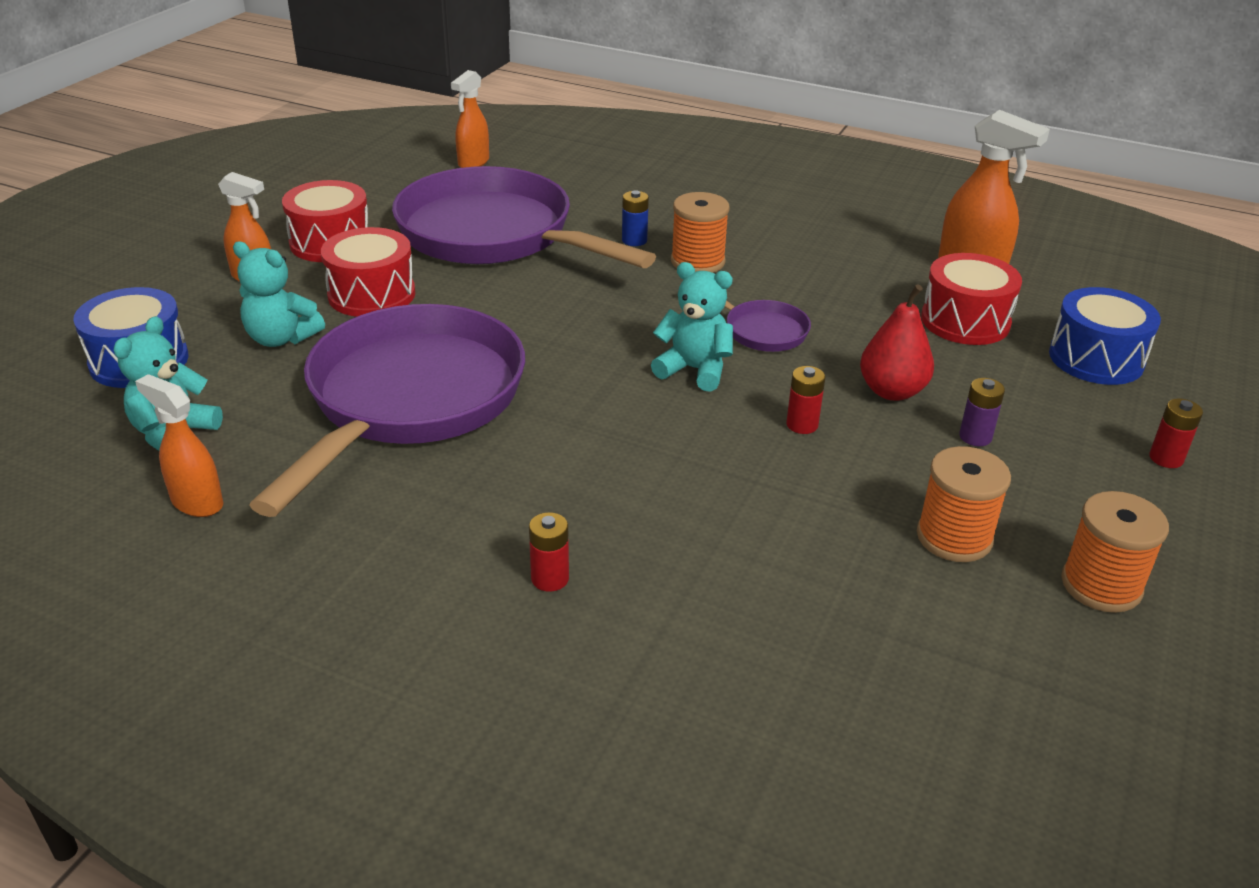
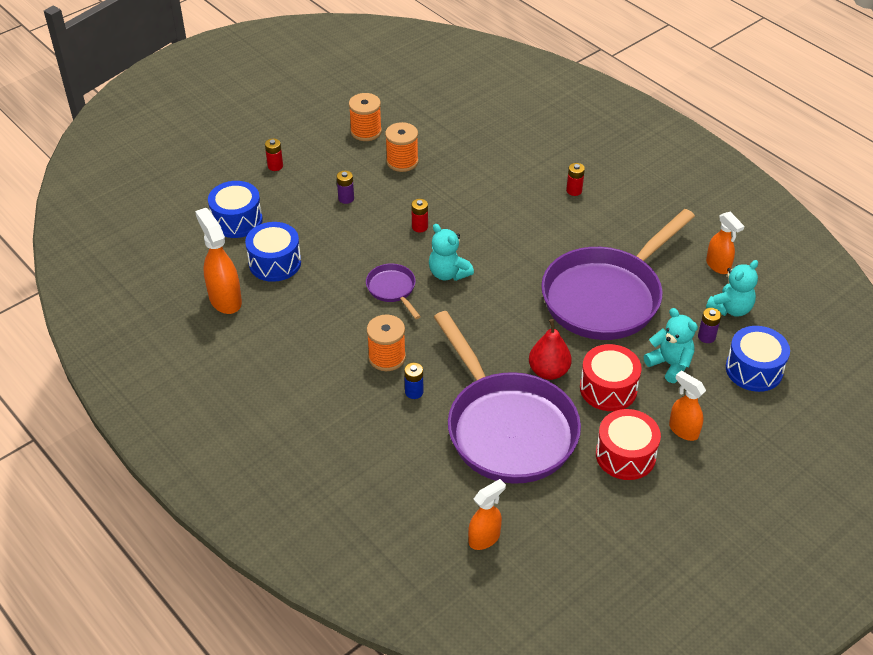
camera: 155 degrees left, 10 degrees up
(220, 385) = (706, 337): none -> purple battery
(892, 391) = (359, 232): red pear -> red pear (548, 371)
(965, 321) = (275, 263): red drum -> blue drum

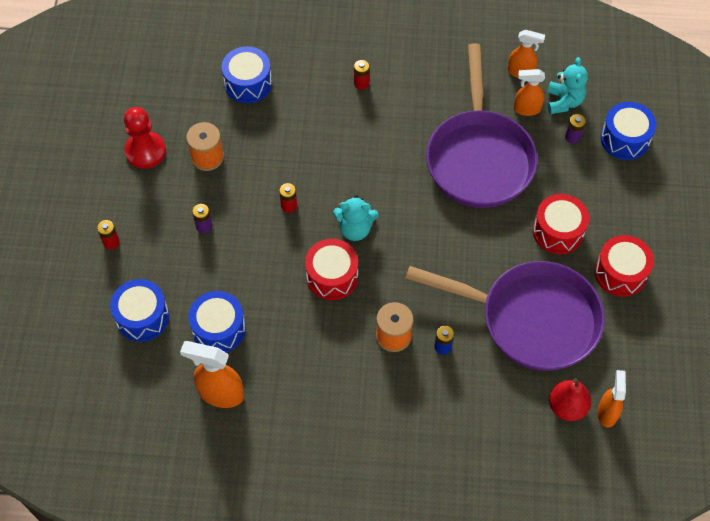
camera: 45 degrees left, 15 degrees up
(366, 131) = (145, 151): orange spool -> red pawn
(392, 289) = (332, 276): purple pan -> red drum
(489, 138) = (248, 83): none -> blue drum
(548, 371) = (508, 251): red pear -> red pear (567, 407)
(670, 364) = (574, 179): turquoise teddy bear -> none
(683, 430) = (632, 223): orange spray bottle -> orange spray bottle (526, 109)

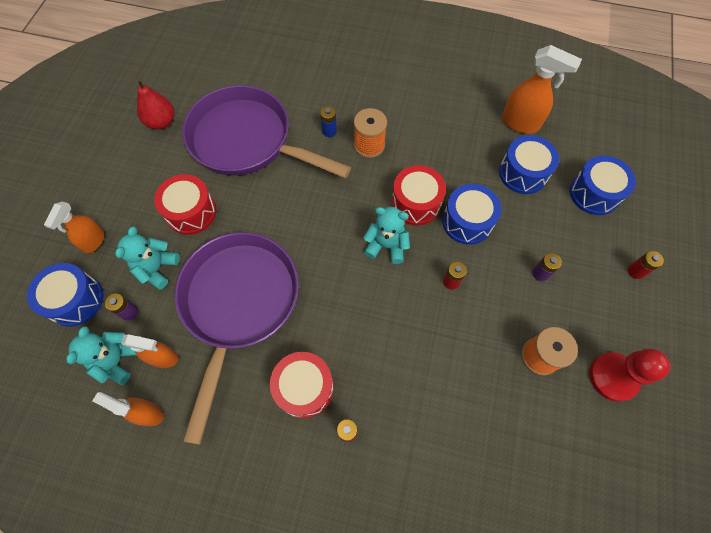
camera: 170 degrees left, 5 degrees up
(248, 83) = (490, 458): blue drum -> blue drum (467, 221)
(566, 175) = (157, 268): none -> turquoise teddy bear
(567, 407) = (245, 76): red pear -> red pear (161, 122)
(607, 412) = (216, 68): orange spray bottle -> orange spray bottle (93, 241)
(620, 273) = (153, 166): red drum -> red drum (304, 388)

